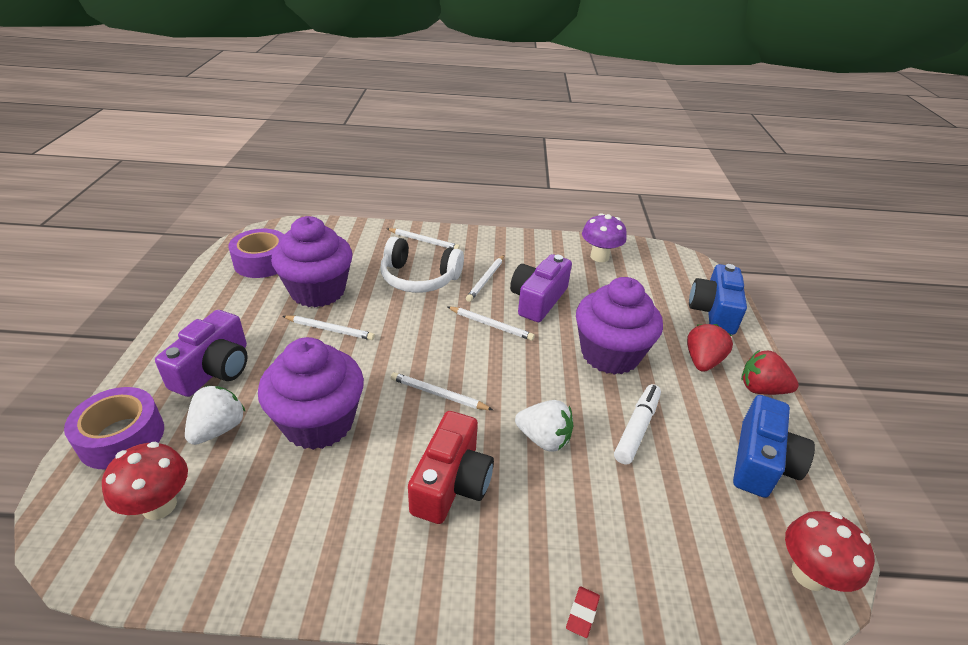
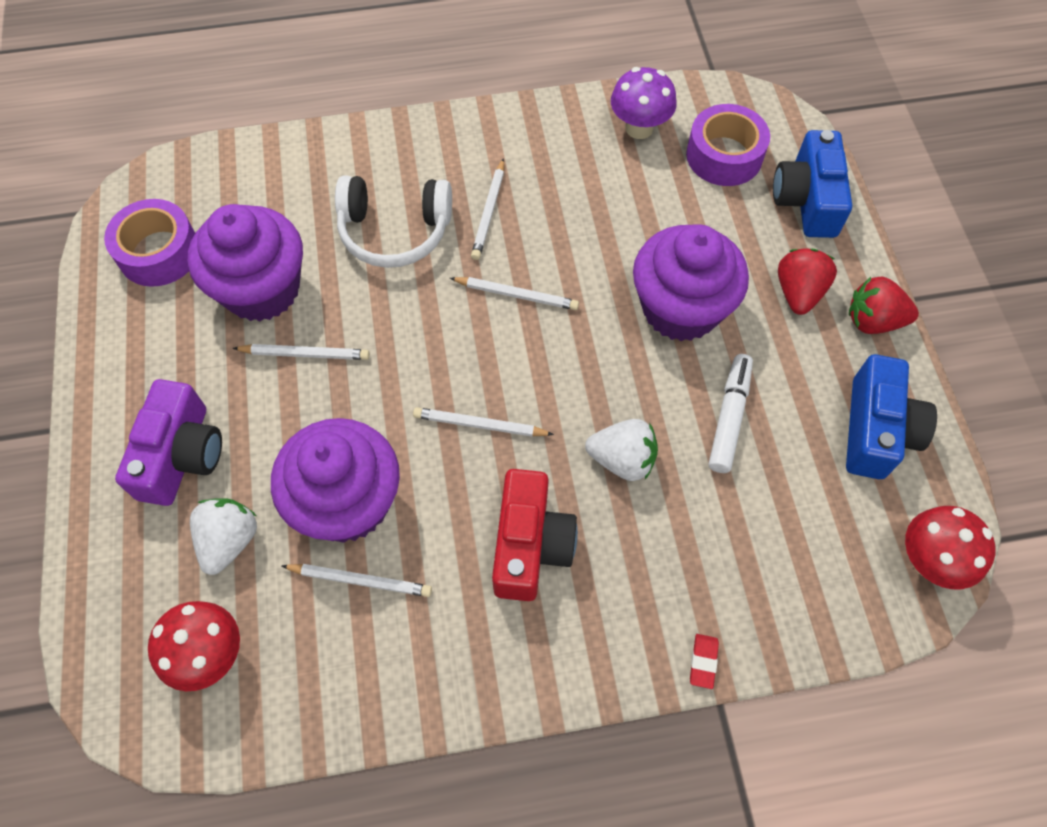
camera: 10 degrees left, 25 degrees up
(122, 437) = (118, 580): purple tape -> purple tape (724, 156)
(424, 241) = (378, 154): white pencil -> white pencil (360, 580)
(538, 300) = (569, 234): purple camera -> none

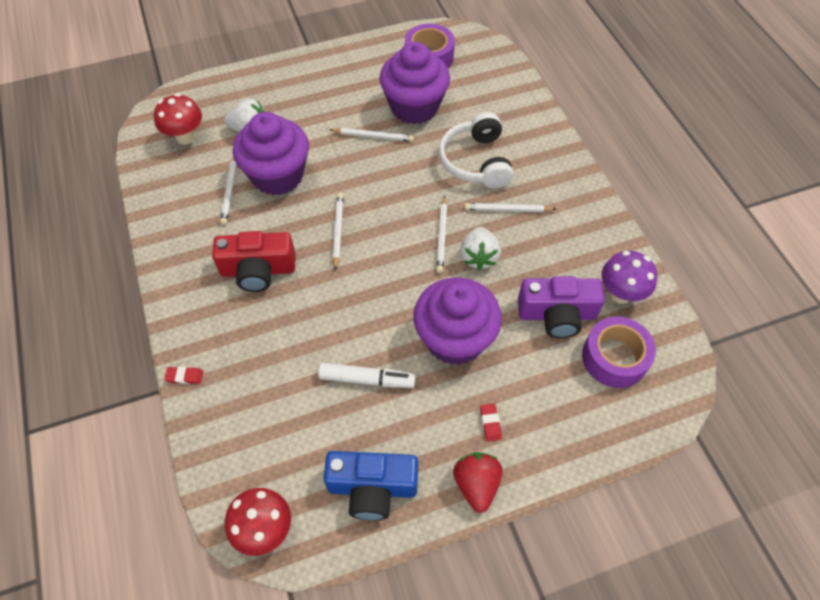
camera: 80 degrees right, 5 degrees down
(181, 455) = (298, 98): purple camera -> purple camera (557, 314)
(305, 354) = (373, 136): white pencil -> white pencil turned 75 degrees counterclockwise
(622, 459) = (324, 314): white strawberry -> white strawberry (478, 257)
(798, 292) = (490, 423): red strawberry -> red eraser
(807, 200) = (589, 426): blue camera -> none

